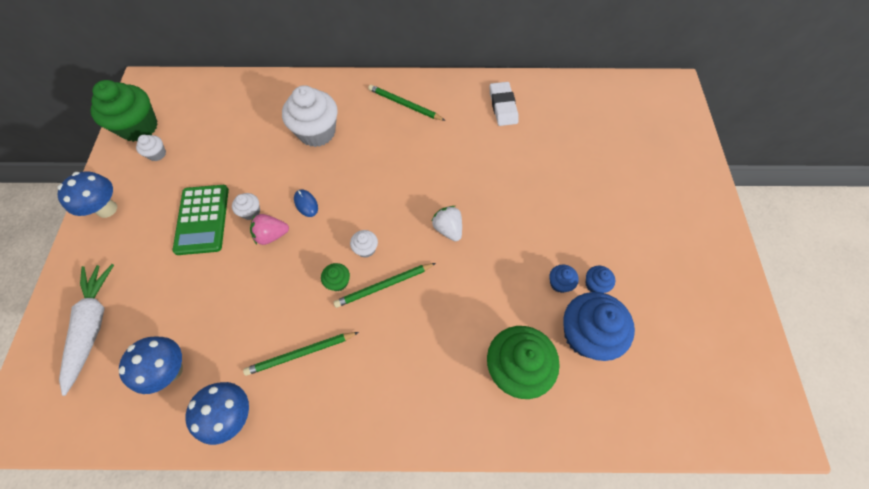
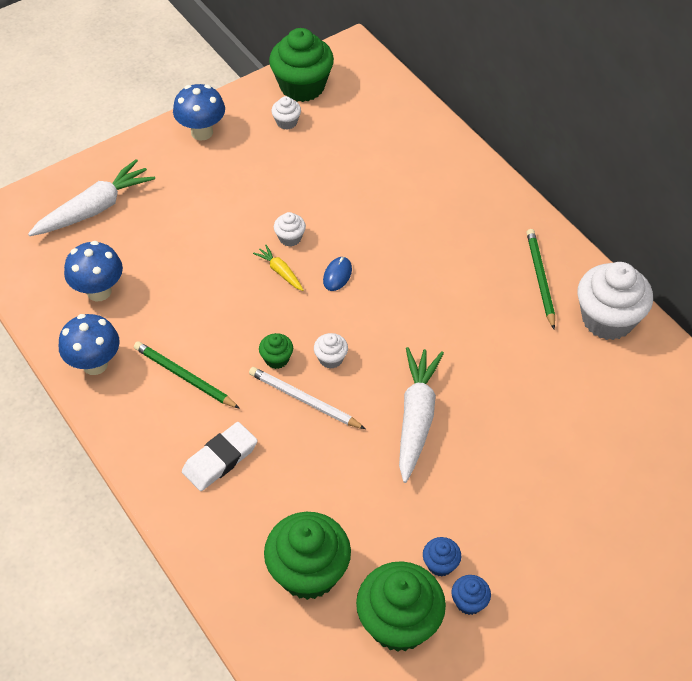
camera: 55 degrees right, 10 degrees down
(202, 219) = (250, 207): green calculator -> none
(272, 235) = (280, 272): pink strawberry -> yellow carrot
(317, 132) = (428, 226): white cupcake -> white cupcake (607, 319)
(384, 286) = (304, 400): green pencil -> white pencil
(448, 229) = (416, 417): white strawberry -> white carrot
(503, 106) = (634, 375): white eraser -> white eraser (220, 459)
(586, 334) = (399, 623): blue cupcake -> green cupcake

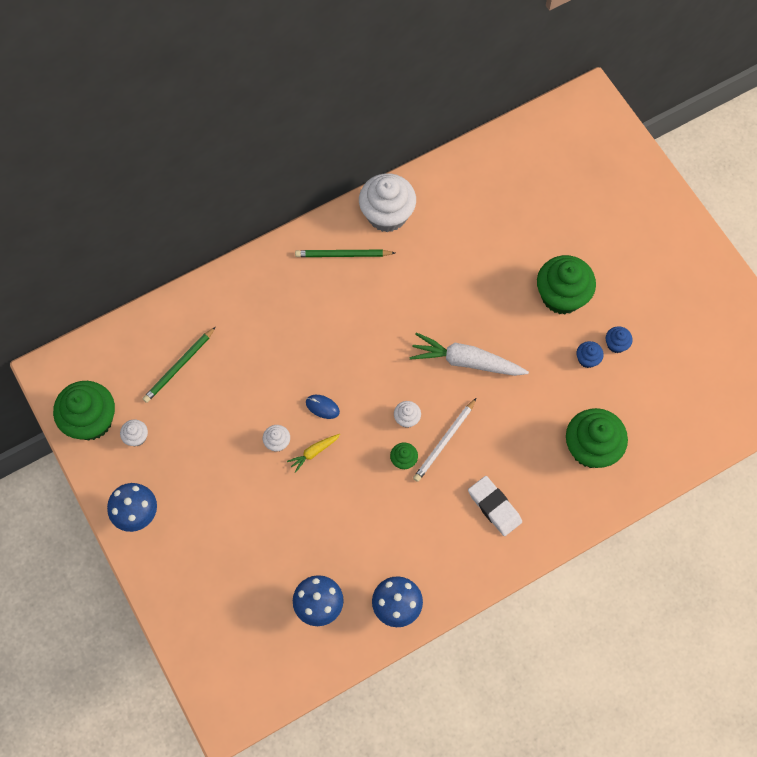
camera: 85 degrees left, 15 degrees up
(95, 208) = (221, 612): white carrot -> none
(184, 377) = (415, 533): green pencil -> green pencil (179, 366)
(399, 623) = (630, 391): green cupcake -> green cupcake (561, 296)

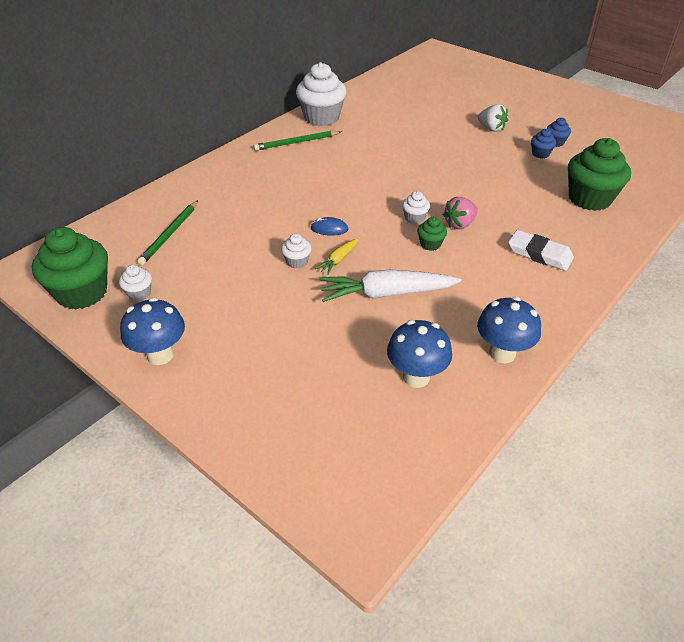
camera: 20 degrees left, 25 degrees down
(444, 441) = (459, 224): white pencil -> pink strawberry
(466, 361) = (442, 175): white carrot -> white carrot (386, 294)
(561, 296) = (491, 128): green cupcake -> white strawberry

